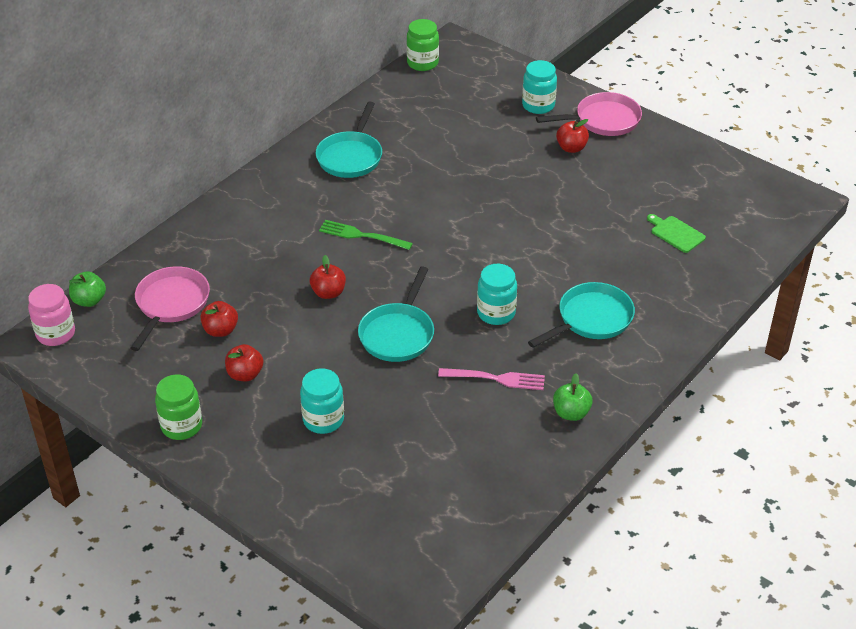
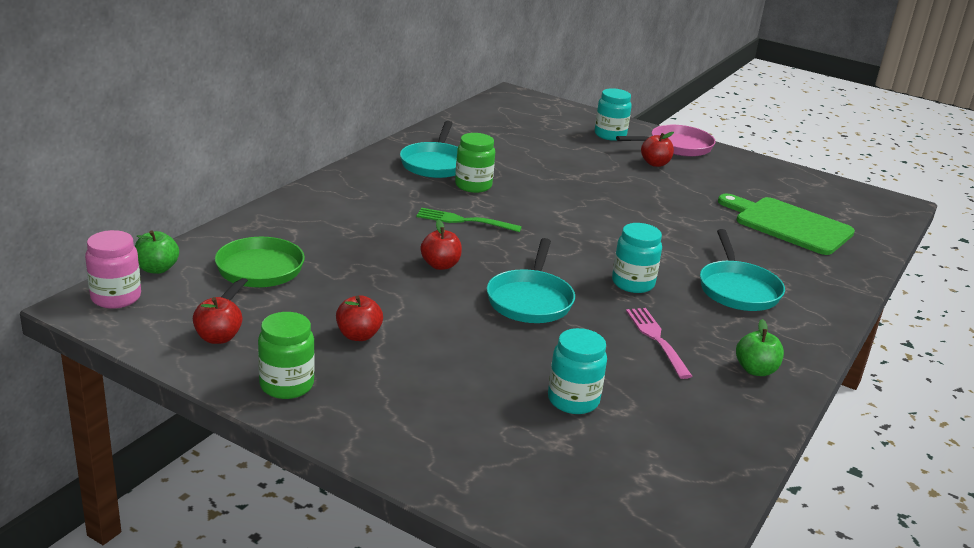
camera: 10 degrees left, 15 degrees down
(171, 304) = (257, 273): pink pan -> green pan
(220, 330) = (321, 296): red apple -> red apple (218, 338)
(323, 420) = (465, 378): turquoise jar -> turquoise jar (573, 400)
(422, 63) = (487, 105): green jar -> green jar (473, 186)
(496, 379) = (656, 339): pink fork -> pink fork turned 105 degrees counterclockwise
(591, 319) = (737, 289): turquoise pan -> turquoise pan turned 135 degrees clockwise
(676, 233) = (789, 225): green cutting board -> green cutting board, size x2.07

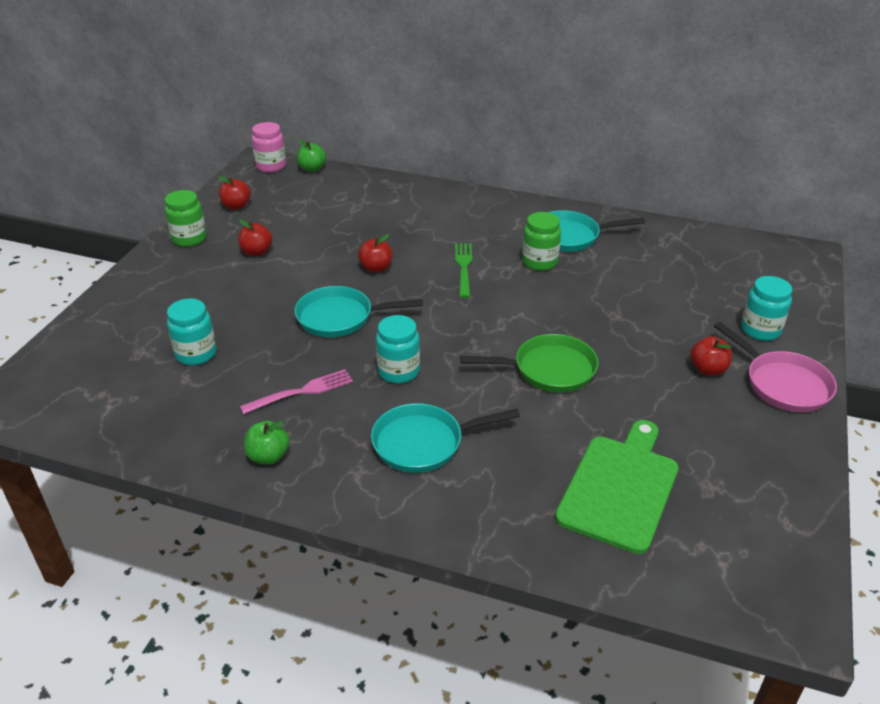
camera: 80 degrees right, 10 degrees up
(257, 273) = (324, 201): green pan -> green pan (549, 370)

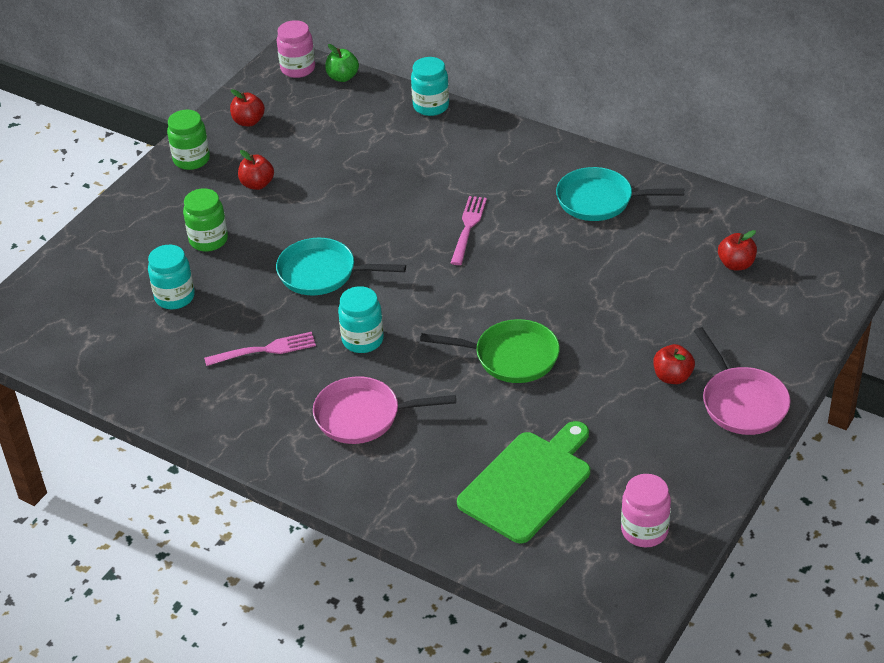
camera: 15 degrees right, 5 degrees up
(268, 456) = (220, 410): green apple -> none
(376, 268) = (376, 218): red apple -> red apple (736, 264)
(423, 443) = (363, 416): turquoise pan -> pink pan
(463, 267) = (468, 227): green fork -> pink fork
(539, 262) = (552, 230): green jar -> green jar (208, 240)
(760, 330) = (752, 340): turquoise jar -> turquoise jar (431, 106)
(761, 520) = (644, 531): none -> pink jar

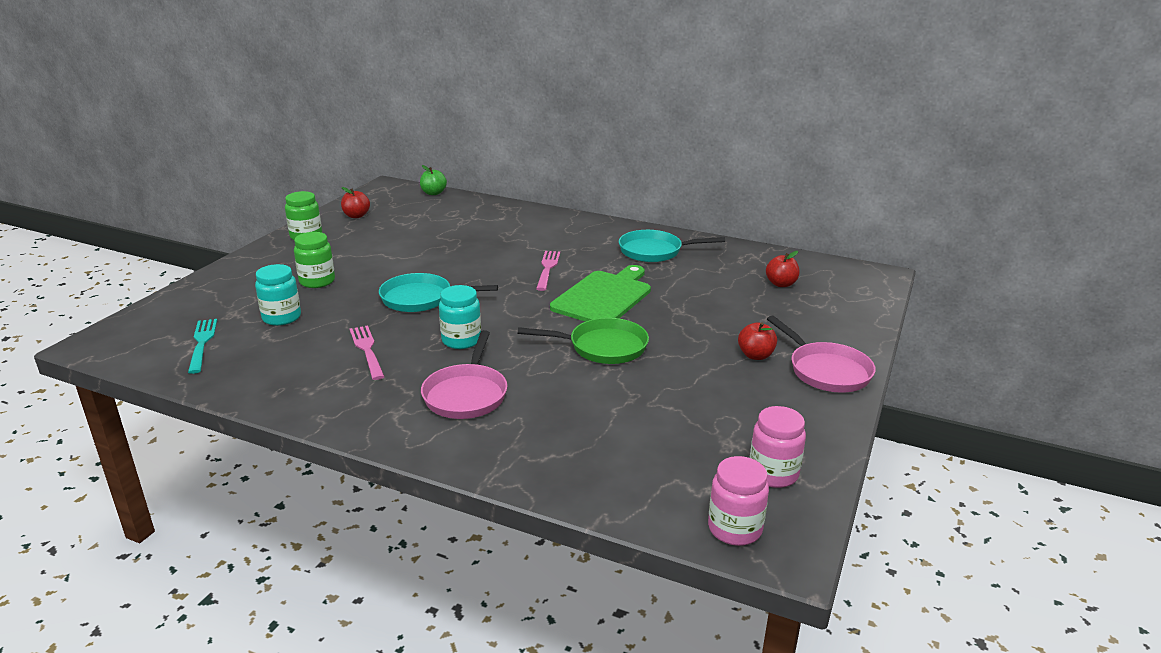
camera: 10 degrees left, 15 degrees down
(98, 332) = (202, 343): none -> turquoise fork
(257, 184) = (362, 248): red apple -> none
(265, 350) = (367, 350): pink fork -> pink fork turned 90 degrees counterclockwise
(298, 69) = (397, 189): pink jar -> pink jar (734, 529)
(363, 416) = (466, 394): pink pan -> pink pan turned 75 degrees counterclockwise
(431, 106) = (506, 206): turquoise jar -> none
(528, 483) = (642, 440): green cutting board -> green cutting board (604, 297)

